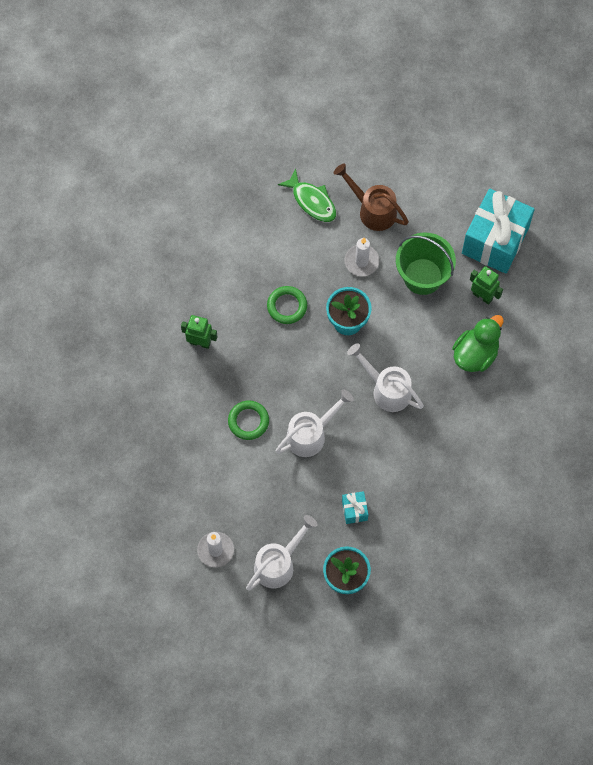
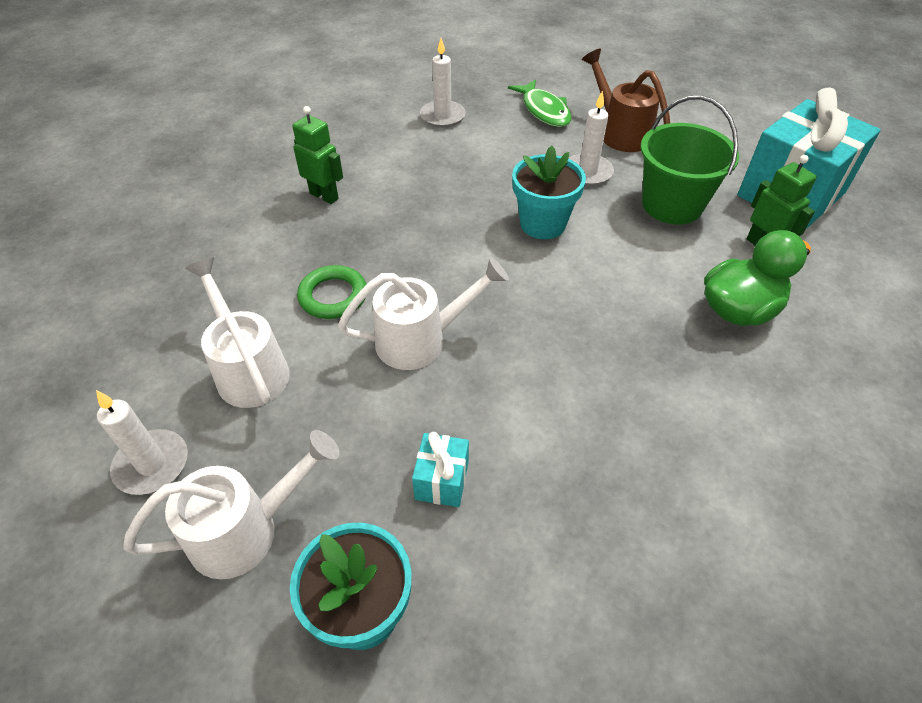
camera: 20 degrees right, 20 degrees down
(241, 232) = (442, 116): none -> white candle
(287, 306) = (463, 190): green ring -> none
(387, 389) = (573, 316): white watering can -> white watering can (249, 369)

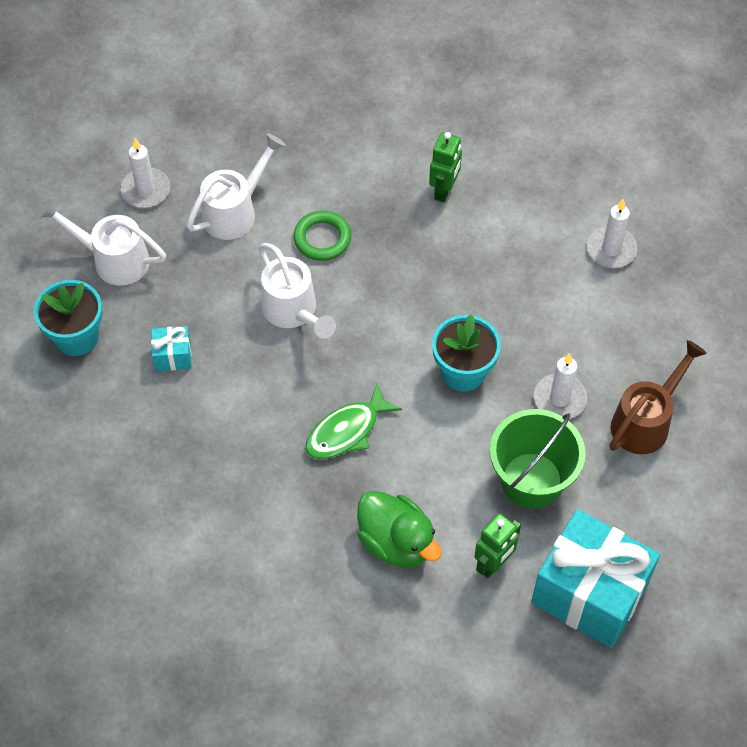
camera: 75 degrees right, 10 degrees up
(246, 530) = (113, 259): white watering can -> white watering can turned 150 degrees clockwise
(544, 111) = (661, 341): green fish -> green fish (346, 431)

